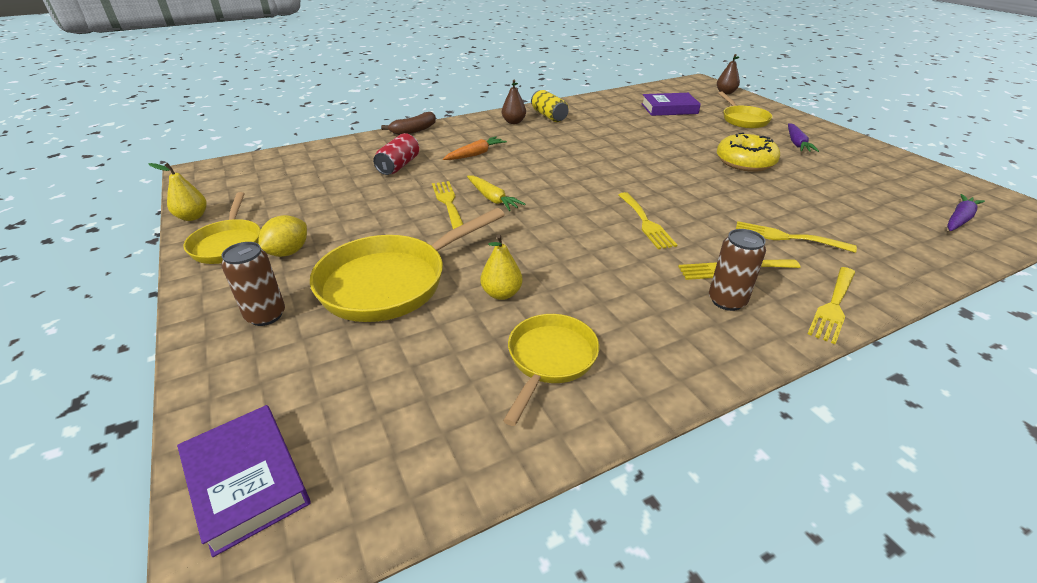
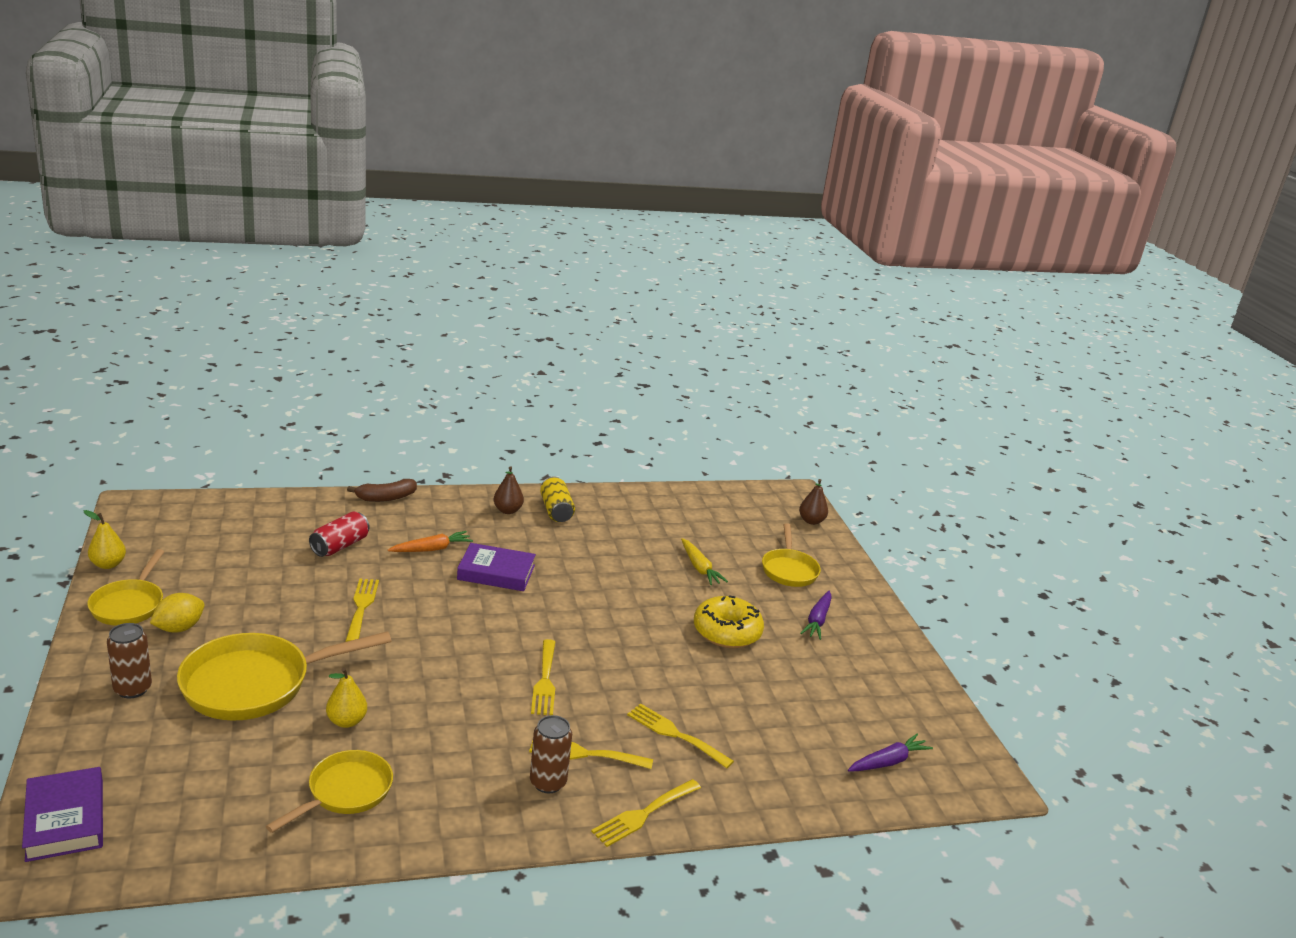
camera: 10 degrees right, 10 degrees down
(492, 199) = (410, 613): yellow carrot -> yellow carrot (699, 568)
(669, 109) = (713, 532): purple book -> purple book (496, 572)

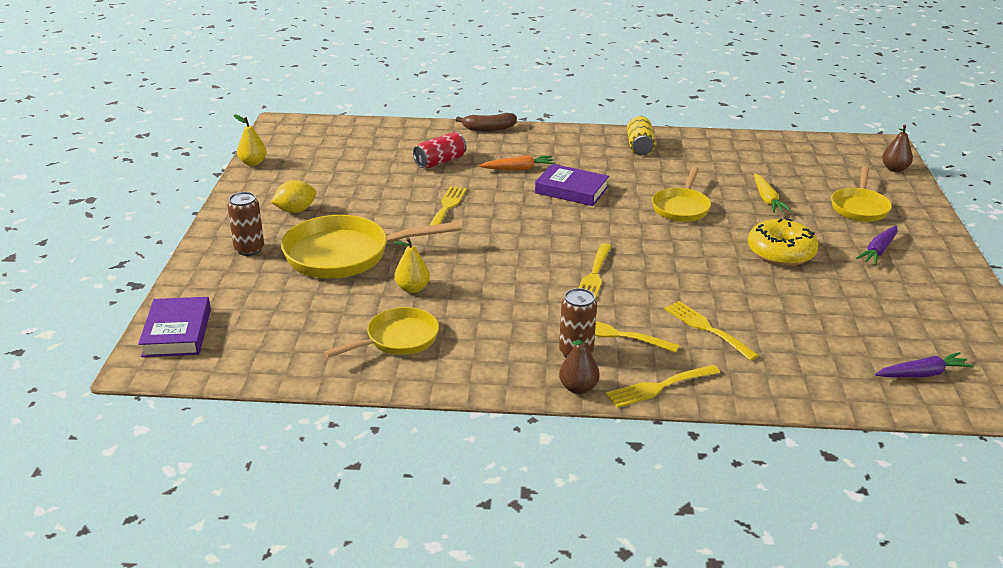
camera: 20 degrees right, 5 degrees up
(129, 605) = (261, 192): yellow pan -> yellow pan (681, 207)
(507, 510) = (594, 144): brown pear -> brown pear (578, 388)

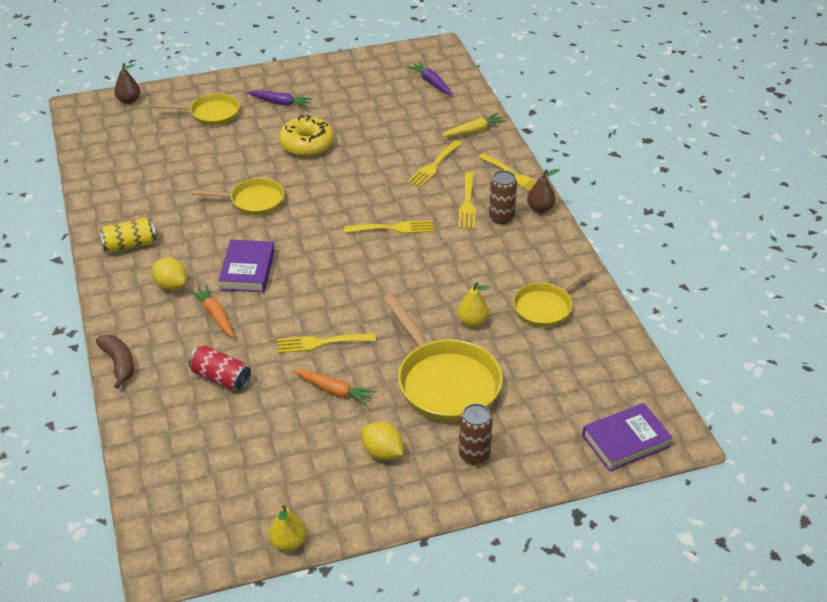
camera: 110 degrees left, 10 degrees up
(383, 203) = (334, 391): none -> orange carrot
(398, 339) = (545, 307): yellow pan -> yellow pan turned 75 degrees counterclockwise
(571, 156) = (171, 285): none -> yellow lemon
(767, 200) = (217, 158): yellow carrot -> yellow carrot (474, 131)

